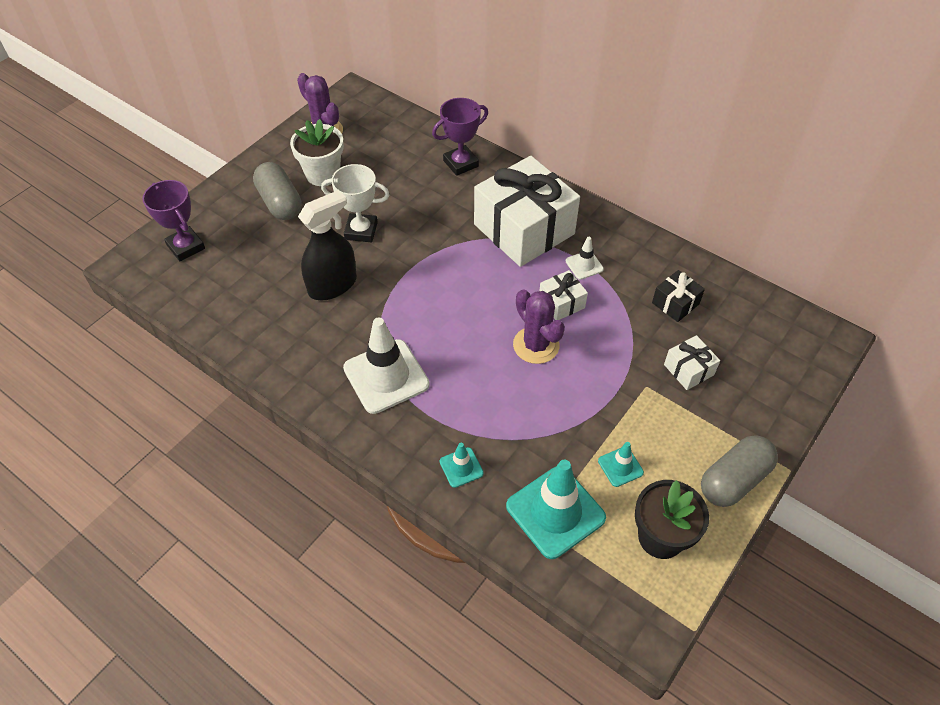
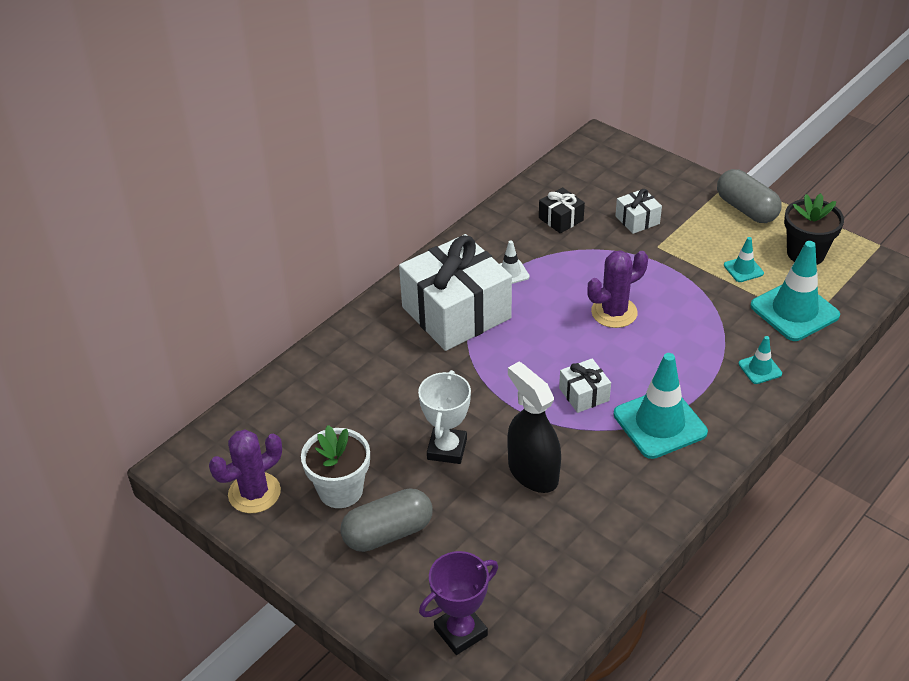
camera: 85 degrees left, 10 degrees down
(386, 376) = (659, 423): white traffic cone -> turquoise traffic cone
(461, 163) = (343, 359): purple trophy -> none
(561, 303) = (560, 292): white gift -> white gift (584, 394)

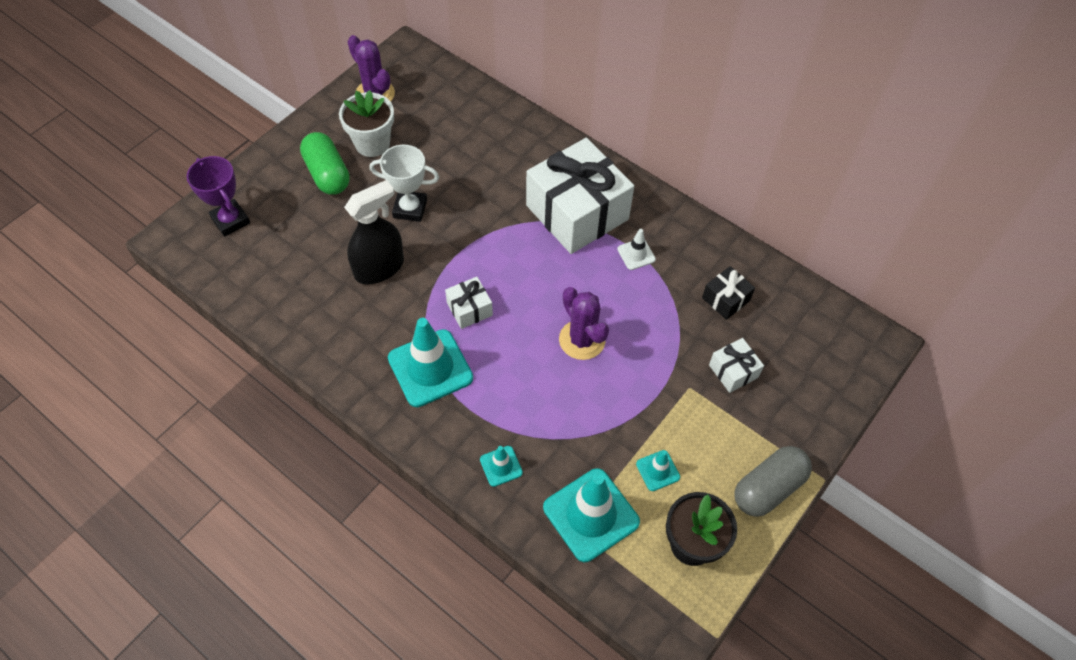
camera: 85 degrees right, 15 degrees up
(388, 533) = (327, 174): grey capsule -> green capsule

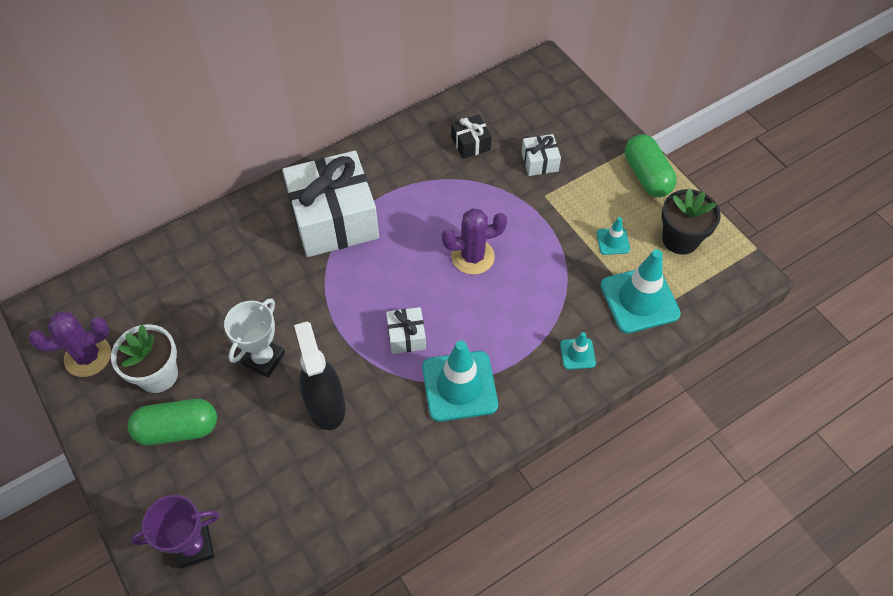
camera: 70 degrees left, 0 degrees up
(636, 254) = (400, 190): white traffic cone -> none
(768, 488) = (646, 176): grey capsule -> green capsule

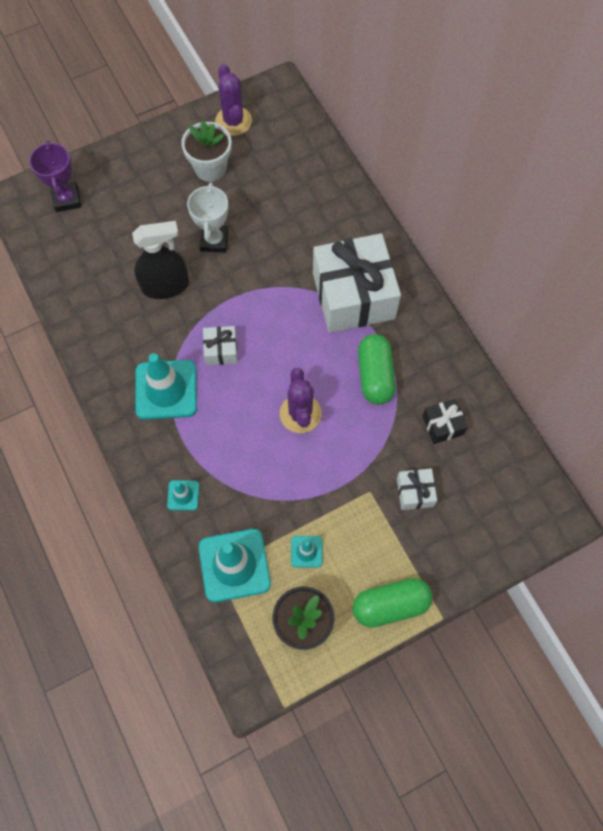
camera: 95 degrees right, 10 degrees up
(178, 429) = (161, 184): green capsule -> green capsule (375, 375)
(263, 359) = (214, 241): white trophy -> white trophy turned 60 degrees clockwise

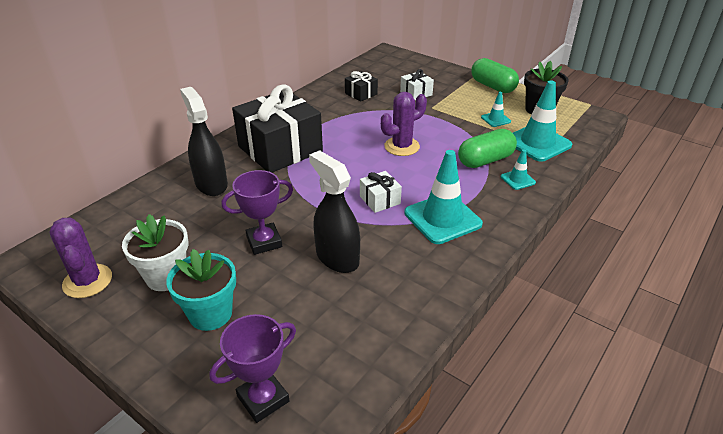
camera: 115 degrees left, 30 degrees down
(155, 187) = (210, 314): none -> turquoise flower pot
(214, 241) = (264, 242): white trophy -> purple trophy
(233, 121) = (87, 281): purple cactus -> purple cactus turned 75 degrees counterclockwise
(320, 222) = (211, 184): none -> black spray bottle
(353, 296) = (280, 149): white gift -> black gift
(375, 375) = (344, 124): green capsule -> green capsule (485, 160)

